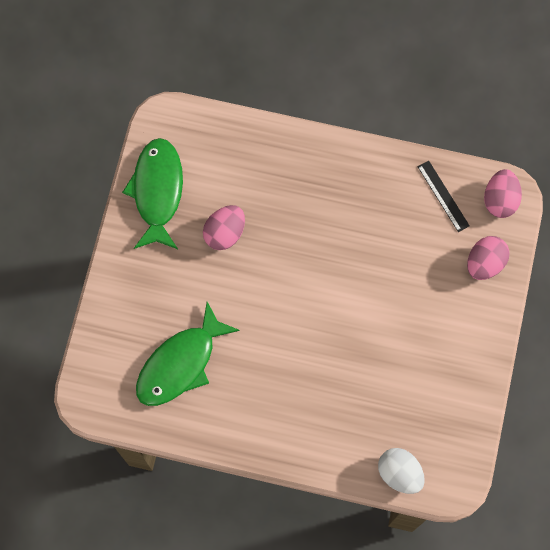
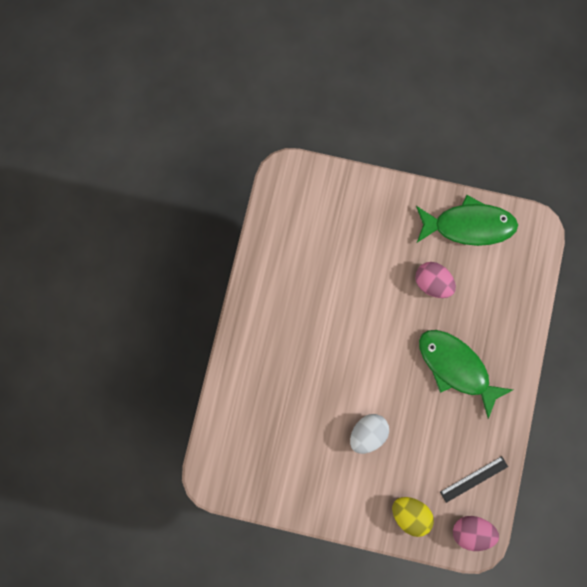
camera: 90 degrees right, 5 degrees up
(180, 363) = (316, 248): green fish -> green fish (456, 367)
(399, 473) = (221, 432): white egg -> white egg (368, 434)
(484, 263) = (410, 515): pink egg -> yellow egg

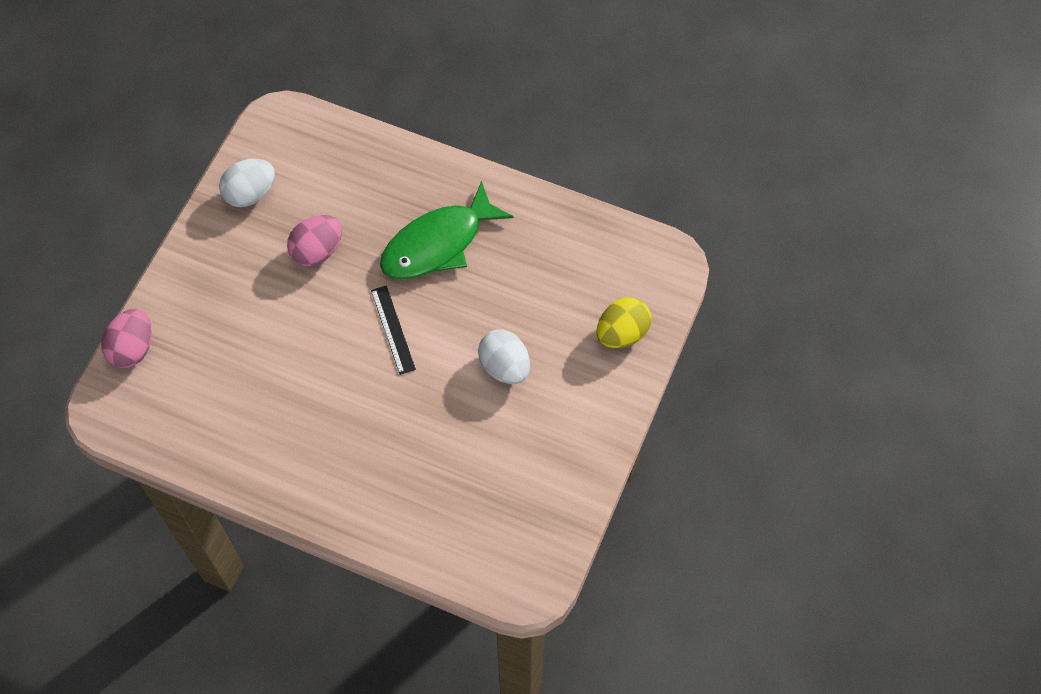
camera: 80 degrees left, 15 degrees down
(469, 225) = (250, 194): green fish -> white egg
(472, 532) = (655, 265): pink egg -> pink egg (133, 348)
(474, 479) = (588, 250): black ruler -> black ruler (393, 329)

